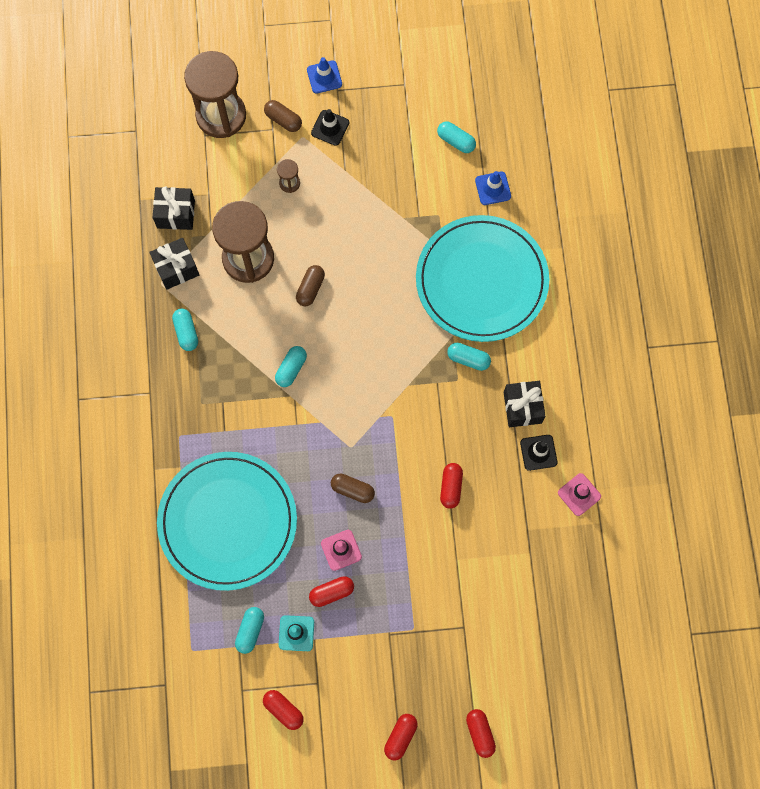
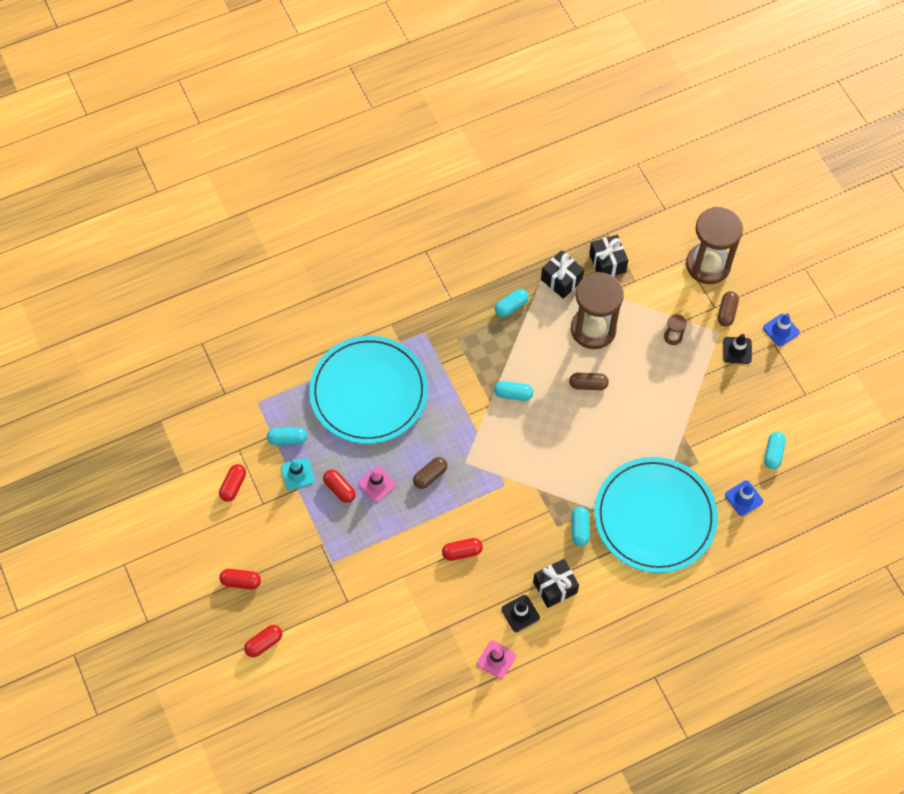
camera: 70 degrees right, 10 degrees down
(352, 490) = (430, 476): brown capsule -> brown capsule turned 45 degrees clockwise

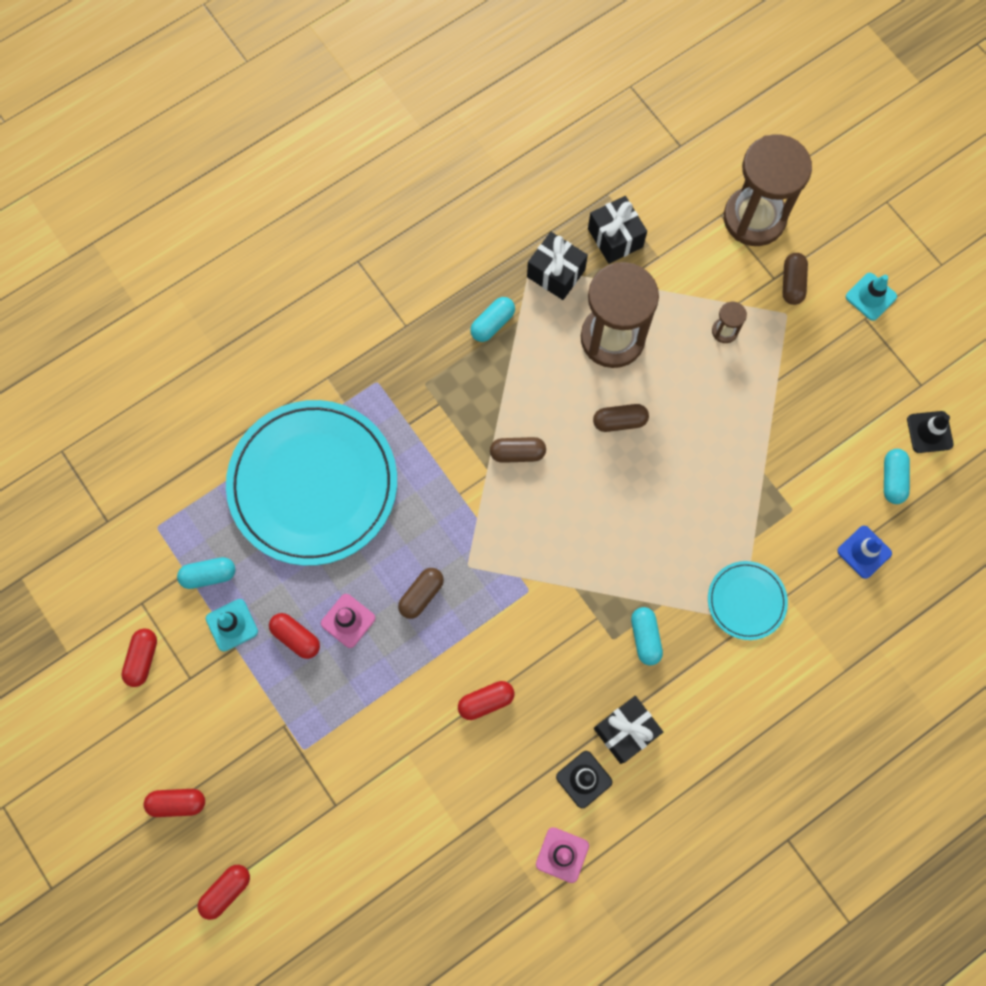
camera: 10 degrees left, 10 degrees up
(513, 394) = (517, 453): turquoise capsule -> brown capsule
(655, 516) = (746, 601): turquoise plate -> turquoise plate, size x0.46
(737, 350) = (816, 336): black traffic cone -> black traffic cone (929, 432)
(781, 330) = (871, 297): blue traffic cone -> turquoise traffic cone

